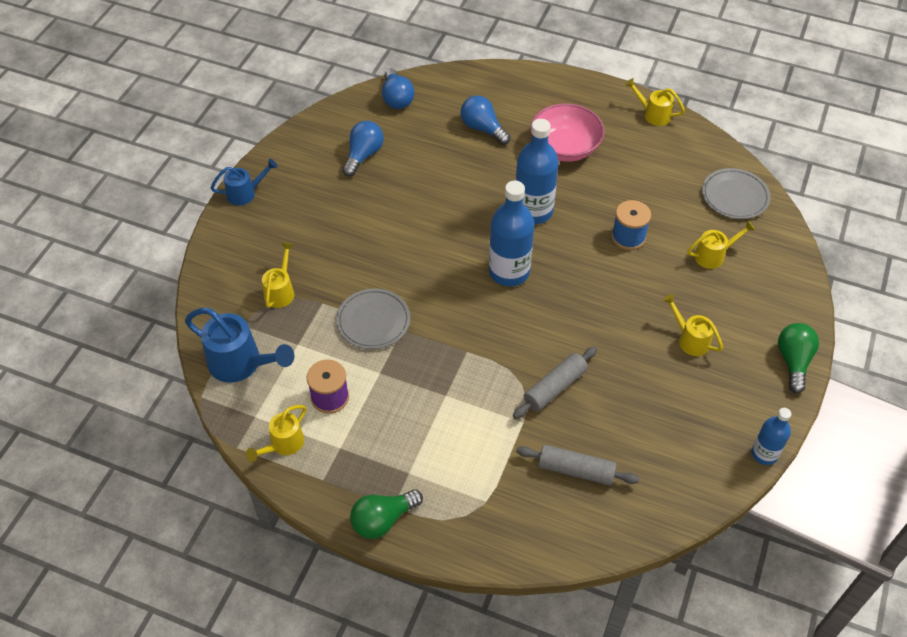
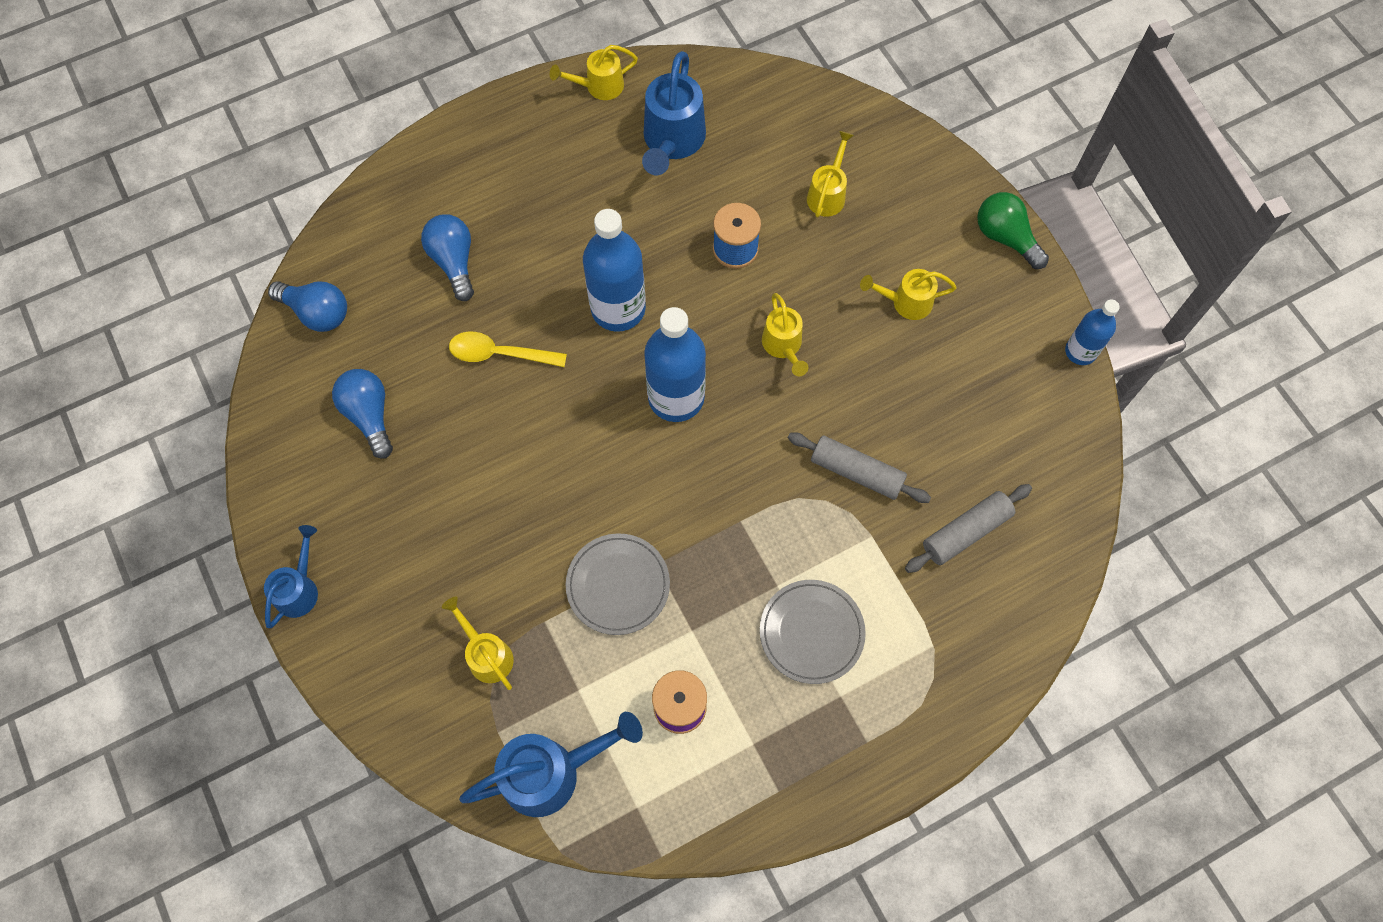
camera: 50 degrees left, 15 degrees up
(283, 444) = (699, 802): yellow watering can -> yellow watering can (783, 346)
(383, 520) = (875, 764): green light bulb -> none
(452, 181) = (499, 354): none -> yellow spoon
(483, 128) = (454, 262): blue light bulb -> blue light bulb turned 75 degrees clockwise
(555, 387) = (856, 472): grey rolling pin -> grey rolling pin turned 60 degrees counterclockwise
(565, 148) = (562, 206): pink bowl -> none
(659, 166) = (672, 141): none -> blue watering can
(735, 196) = (774, 111): grey plate -> grey plate (811, 632)

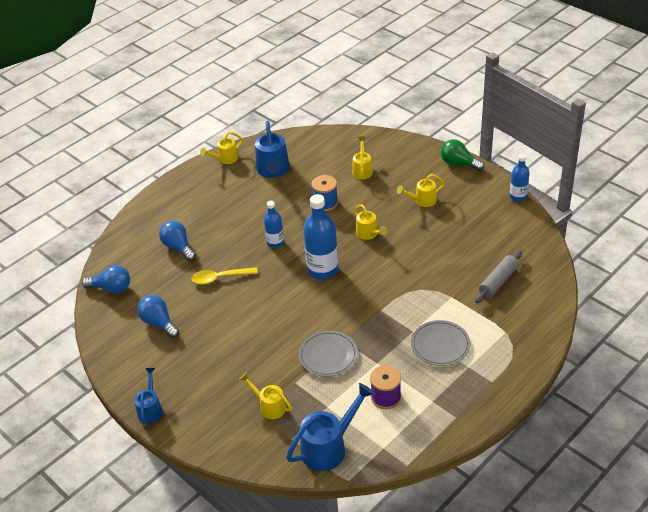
camera: 15 degrees left, 25 degrees down
(618, 309) = (275, 242): blue bottle -> blue bottle, size x0.58
(856, 472) = (431, 273): grey rolling pin -> none

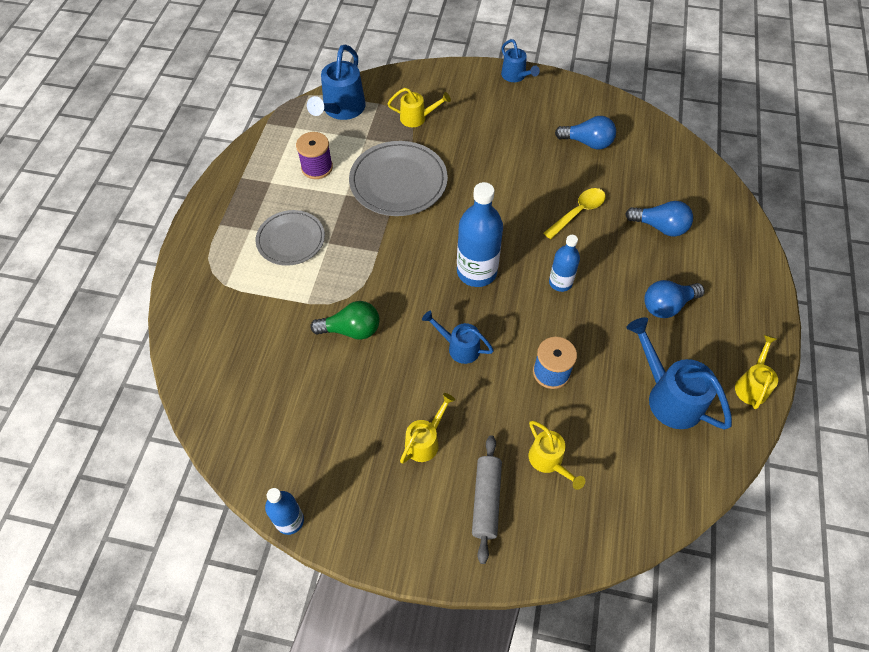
camera: 145 degrees right, 15 degrees up
(111, 288) = (672, 154): blue light bulb -> blue light bulb (667, 305)
(328, 355) = (398, 181): grey plate -> grey plate, size x1.51
(368, 234) = (459, 347): yellow watering can -> blue watering can
(459, 163) = (414, 553): green light bulb -> green light bulb (351, 330)
(498, 281) = (260, 349): grey rolling pin -> grey rolling pin (486, 500)

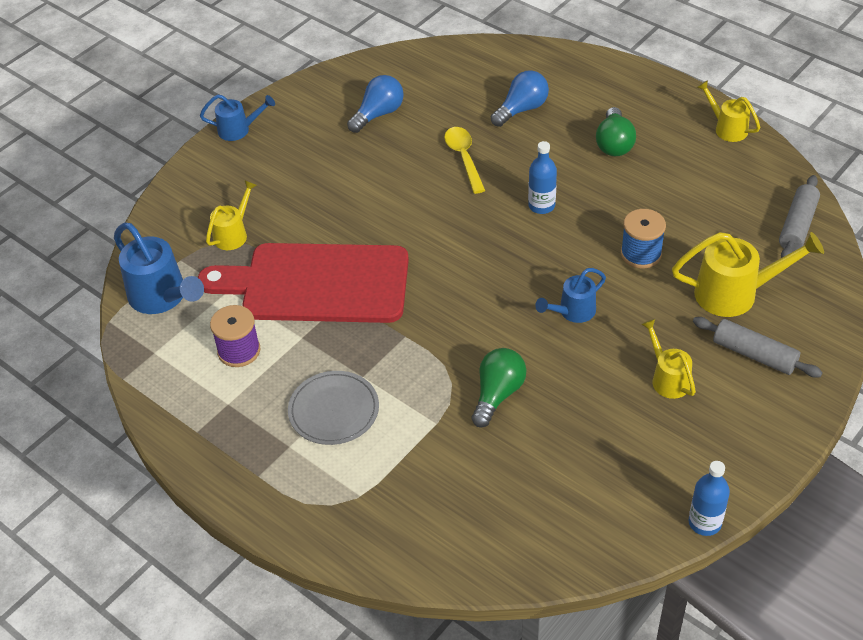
camera: 60 degrees left, 10 degrees down
(398, 181) = (317, 283): grey plate -> red cutting board
(476, 272) = (487, 263): blue bottle -> none
(549, 461) = (735, 293): yellow watering can -> yellow watering can, size x1.67
(665, 487) = (797, 226): none -> grey rolling pin
(667, 305) = (614, 144): blue light bulb -> green light bulb
(669, 396) = (710, 184): blue watering can -> none

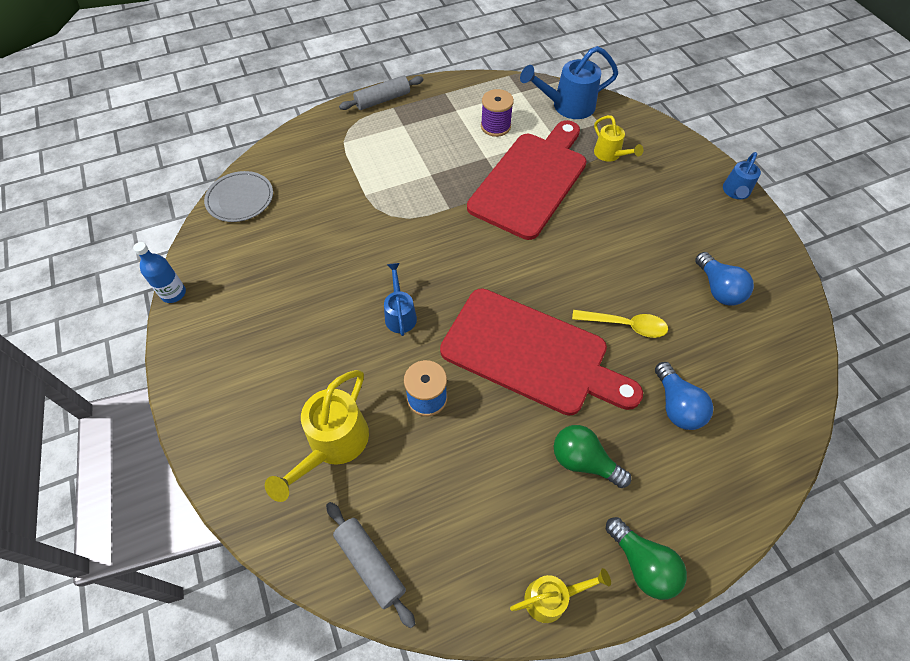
camera: 115 degrees right, 10 degrees up
(334, 410) = (414, 152): grey plate -> grey plate (240, 199)
(497, 394) = (361, 234): green light bulb -> green light bulb (642, 564)
(541, 206) = (530, 353): blue bottle -> red cutting board
(667, 378) = (293, 340): yellow watering can -> none
(754, 354) = (265, 415): grey rolling pin -> grey rolling pin (382, 100)

